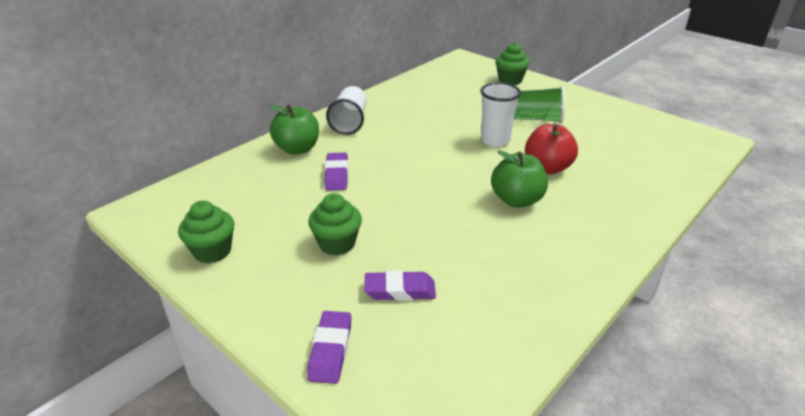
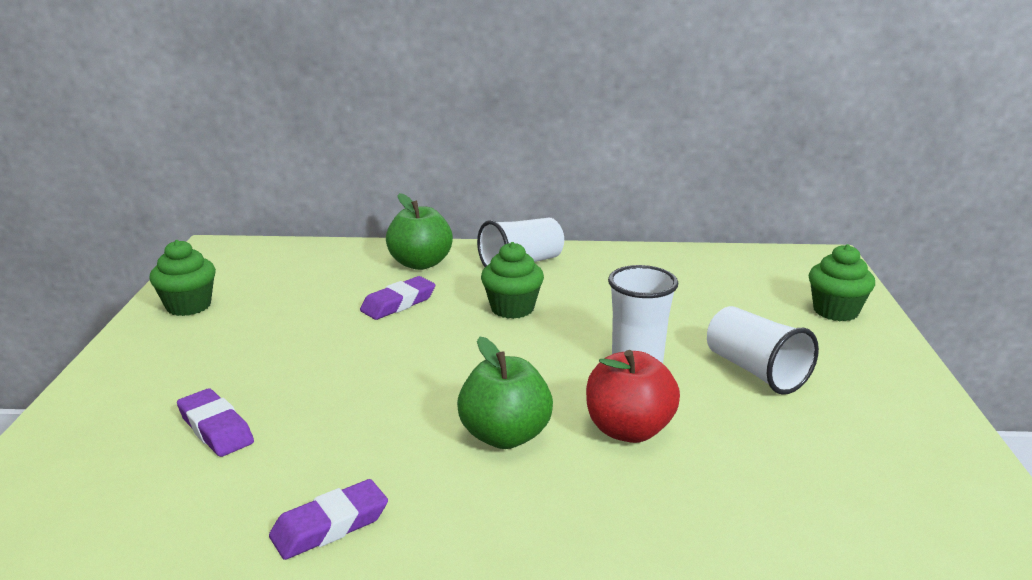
camera: 50 degrees right, 10 degrees down
(330, 350) = (80, 430): purple eraser -> purple eraser (330, 526)
(337, 244) = (266, 358): green cupcake -> green cupcake (512, 308)
(535, 119) = (755, 371): green cup -> white cup

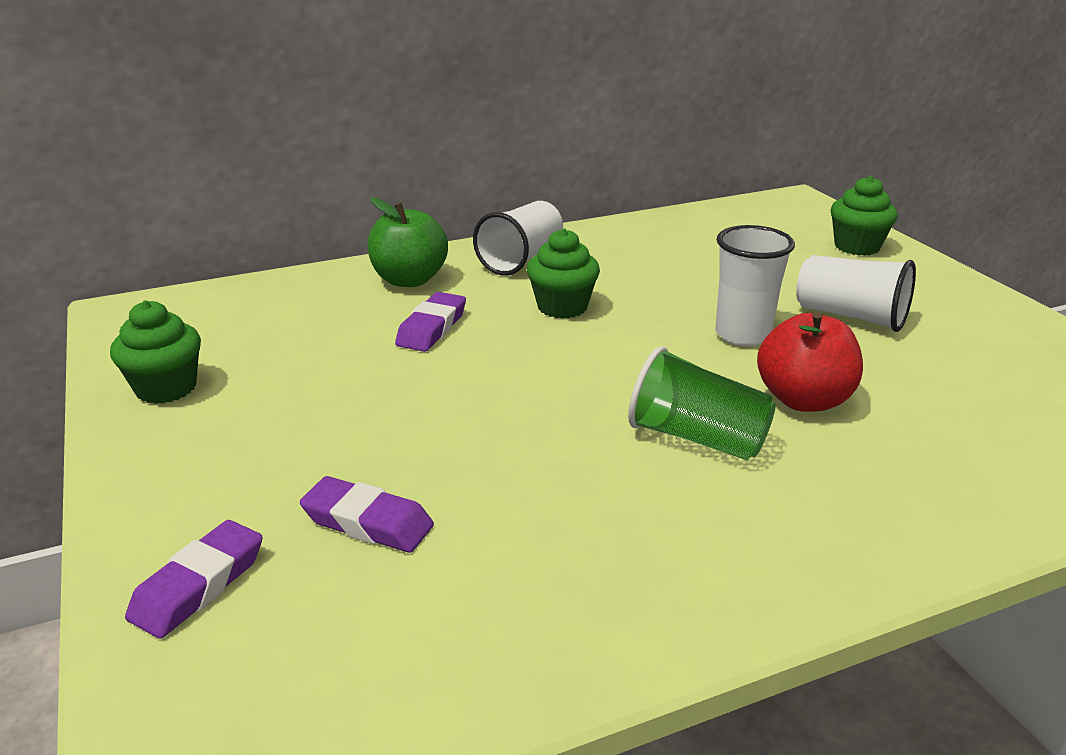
camera: 25 degrees left, 5 degrees up
(330, 526) = (622, 587): purple eraser -> purple eraser (198, 585)
(505, 436) = (697, 438): green apple -> green cup

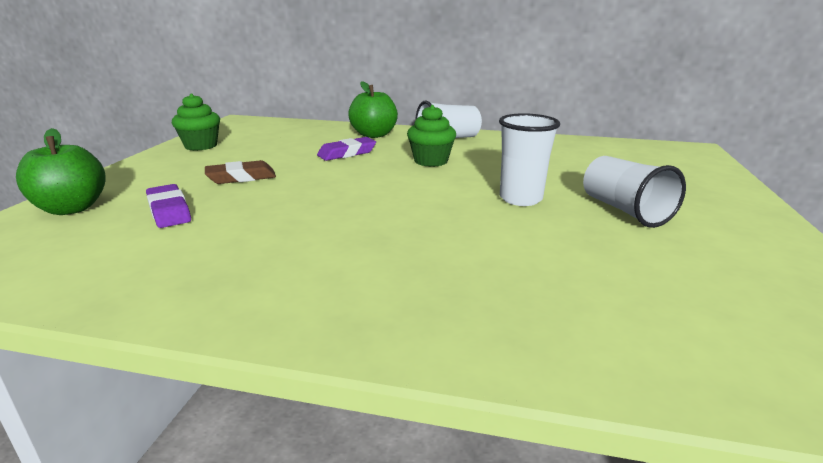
camera: 35 degrees right, 5 degrees down
(198, 585) = (71, 208): purple eraser -> green apple
(359, 425) = (241, 177): none -> brown eraser
(697, 438) = (392, 234): green cup -> none
(804, 400) = (501, 240): red apple -> none
(857, 247) = (701, 179): green cupcake -> none

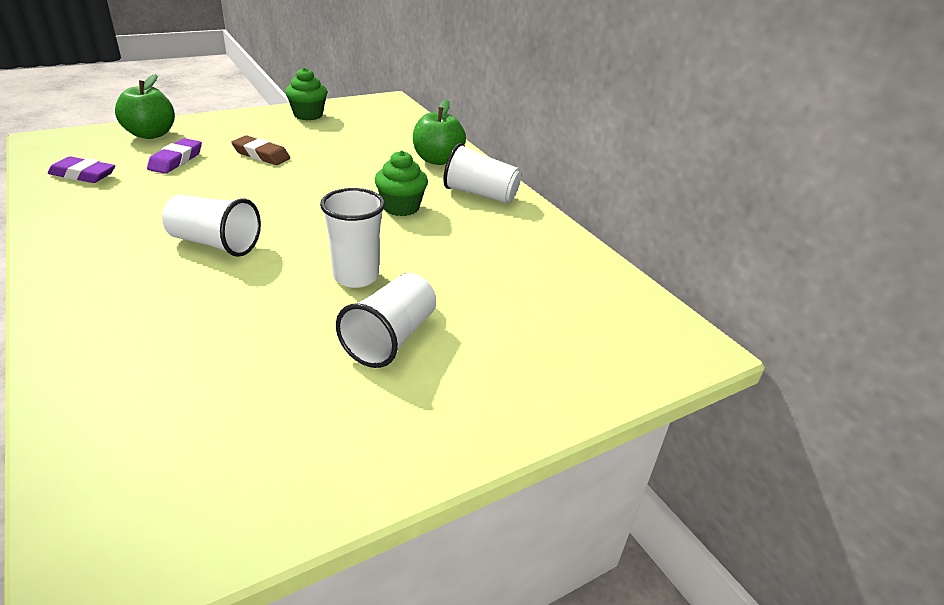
camera: 45 degrees right, 10 degrees up
(347, 153) = (369, 168): purple eraser -> purple eraser (83, 175)
(387, 233) = (215, 243): none -> white cup

